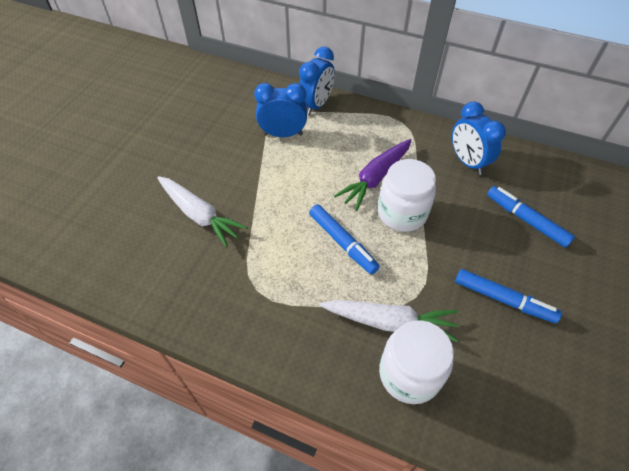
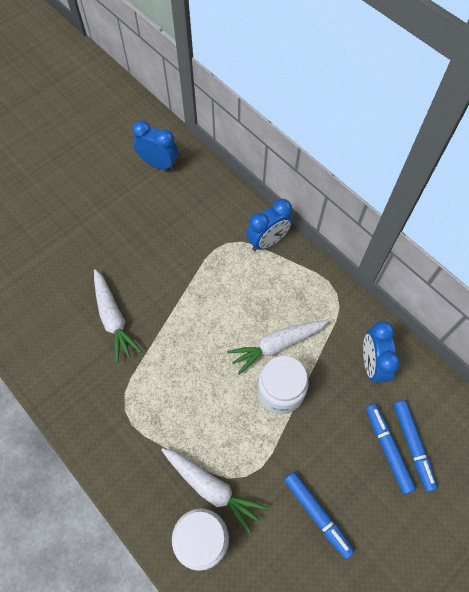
camera: 25 degrees right, 10 degrees up
(283, 134) = (221, 263): blue clock -> blue clock (159, 164)
(342, 242) = (214, 397): blue marker -> blue marker (412, 445)
(375, 178) = (277, 345): purple carrot -> white carrot

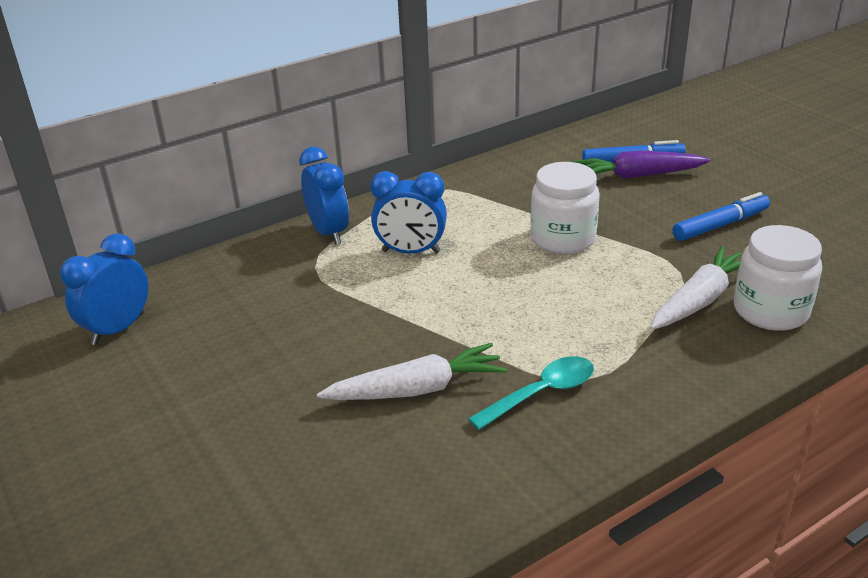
camera: 80 degrees left, 30 degrees down
(111, 385) = (541, 393): none -> turquoise spoon
(277, 345) = (495, 236): white carrot -> none
(372, 364) = (531, 175): blue clock -> blue clock (411, 252)
(387, 449) = (637, 176): blue marker -> purple carrot

